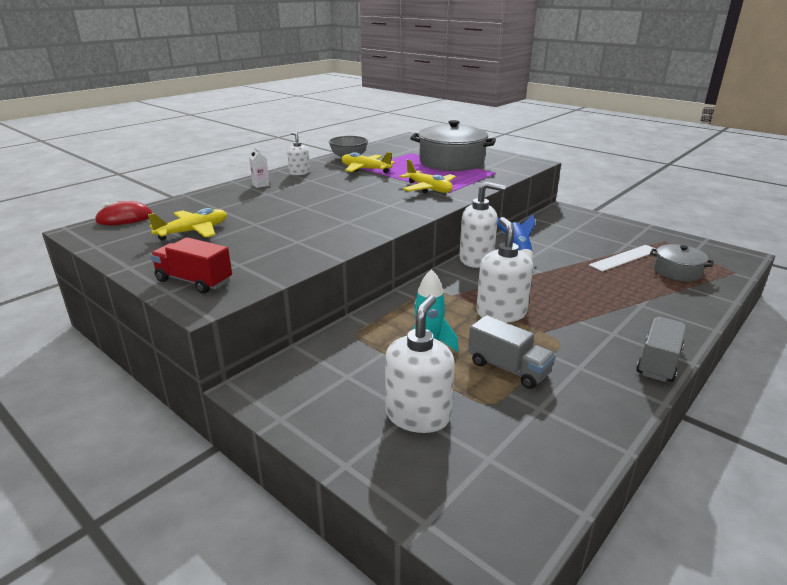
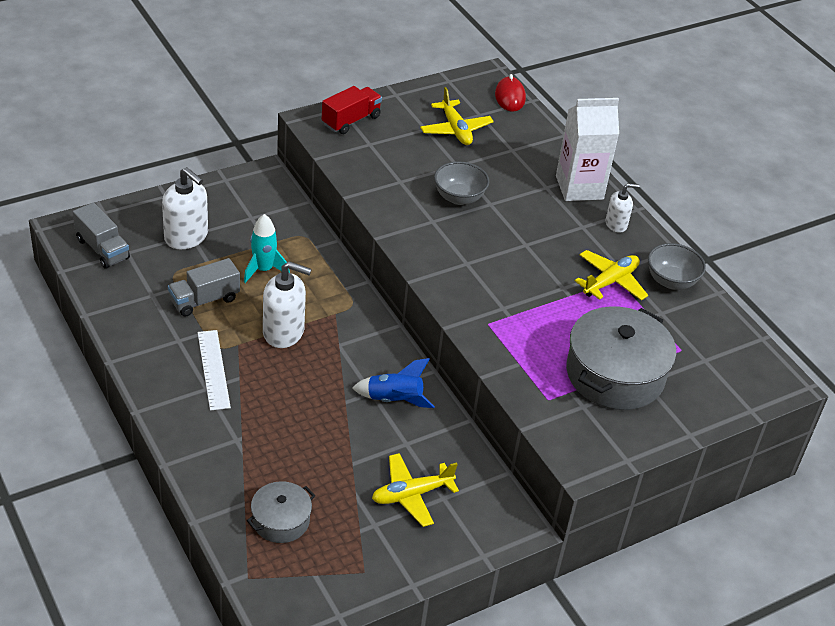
camera: 105 degrees right, 15 degrees up
(260, 185) = (579, 187): white carton -> white carton, size x2.47
(304, 217) = (459, 197): none -> grey bowl
(429, 189) = (506, 311): yellow plane -> yellow plane (411, 495)
(476, 259) = (401, 362): white soap dispenser -> none
(624, 258) = (338, 495): white ruler -> white ruler (213, 369)
(658, 362) = (152, 390): grey truck -> grey truck (102, 249)

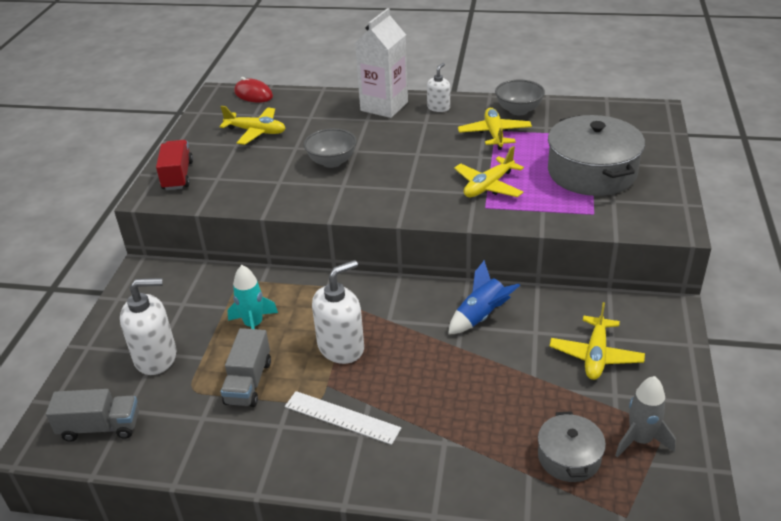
camera: 45 degrees left, 5 degrees down
(335, 559) = (640, 440): none -> grey rocket
(522, 312) = (488, 186): none -> yellow plane

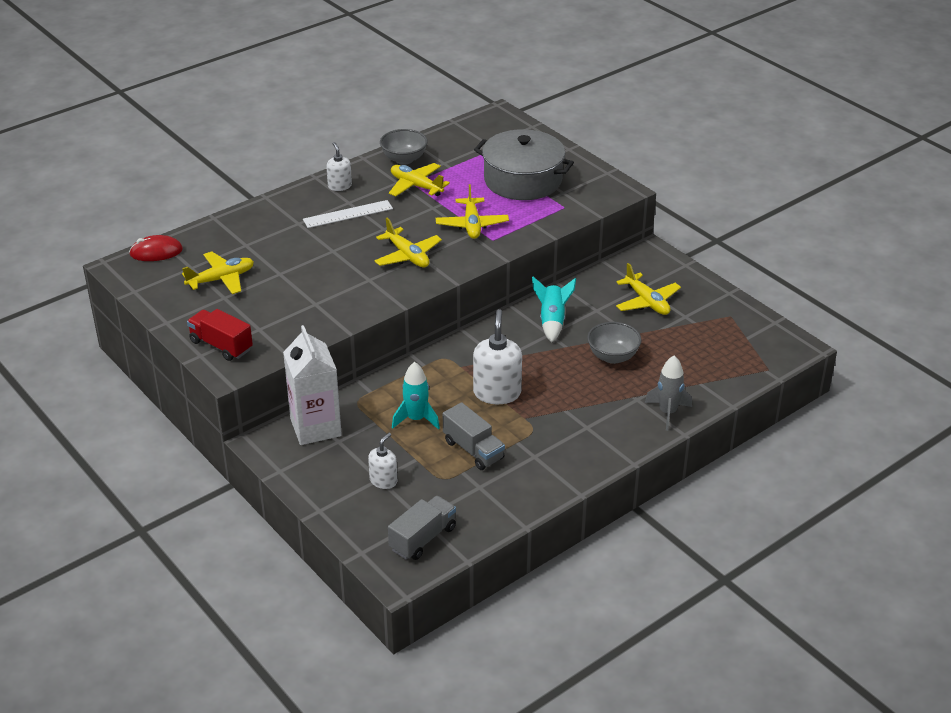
camera: 50 degrees left, 0 degrees up
(156, 357) = (383, 481): white soap dispenser -> white soap dispenser, size x0.57
(332, 162) = (329, 268): grey bowl -> grey bowl (613, 356)
(342, 417) = (562, 427): white ruler -> white ruler (348, 214)
(384, 106) = (293, 206): white carton -> white carton (315, 427)
(399, 183) = (407, 256): none -> yellow plane
(481, 316) = (552, 321): blue rocket -> turquoise rocket
(569, 457) = (707, 362): grey pot -> none
(640, 440) = (727, 330): grey rocket -> grey rocket (667, 412)

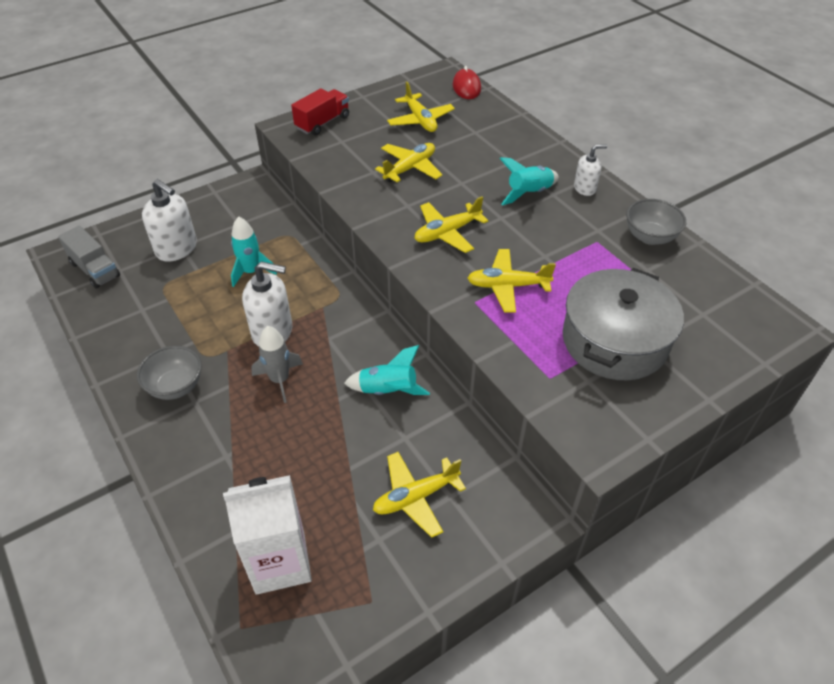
camera: 95 degrees right, 10 degrees up
(315, 427) = (261, 210): white carton -> white carton (280, 562)
(348, 214) = (529, 193): white ruler -> turquoise rocket
(383, 481) = (177, 248): white soap dispenser -> white soap dispenser, size x1.74
(416, 186) = (590, 244): yellow plane -> yellow plane (410, 168)
(473, 450) = (193, 308): grey truck -> none
(613, 356) = (309, 442): grey bowl -> grey bowl (176, 386)
(667, 412) = (192, 484): grey rocket -> grey rocket (280, 380)

